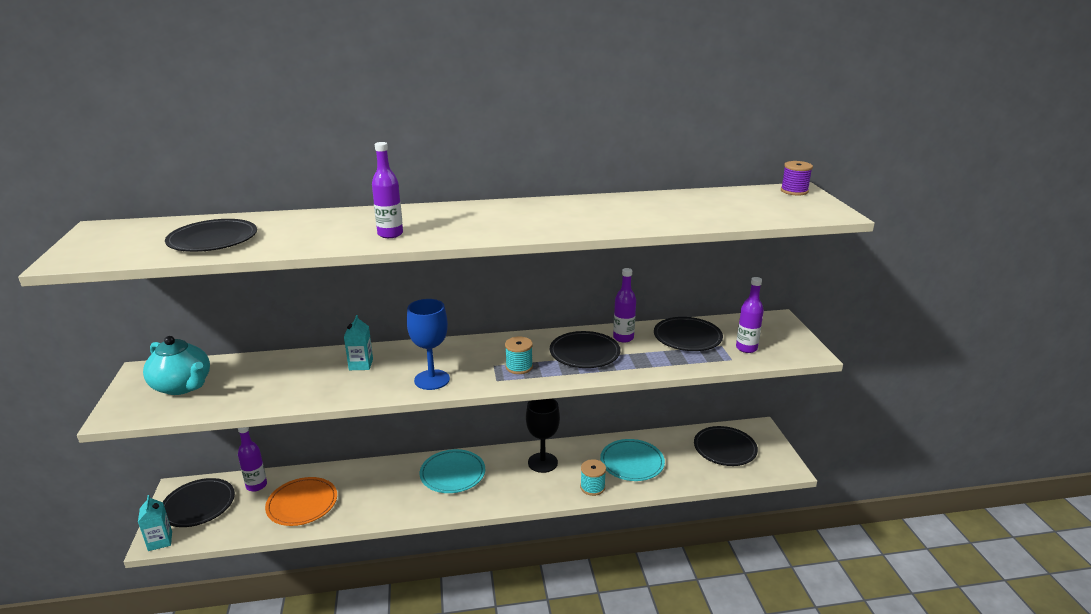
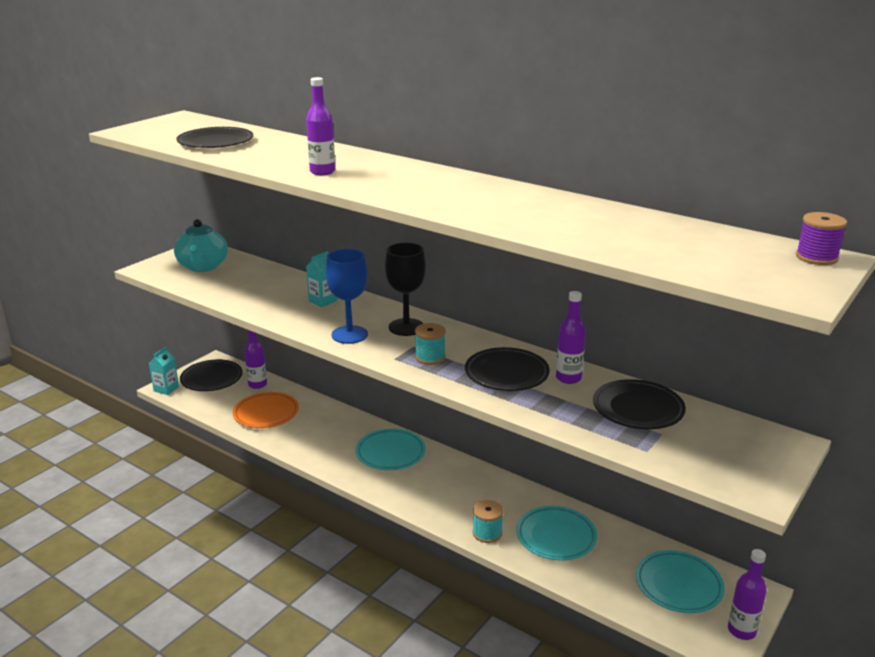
camera: 45 degrees right, 0 degrees up
(542, 462) = (474, 487): black goblet -> black goblet (406, 327)
(725, 449) = (678, 585): black plate -> turquoise plate
(746, 348) = (686, 450): purple bottle -> purple bottle (741, 630)

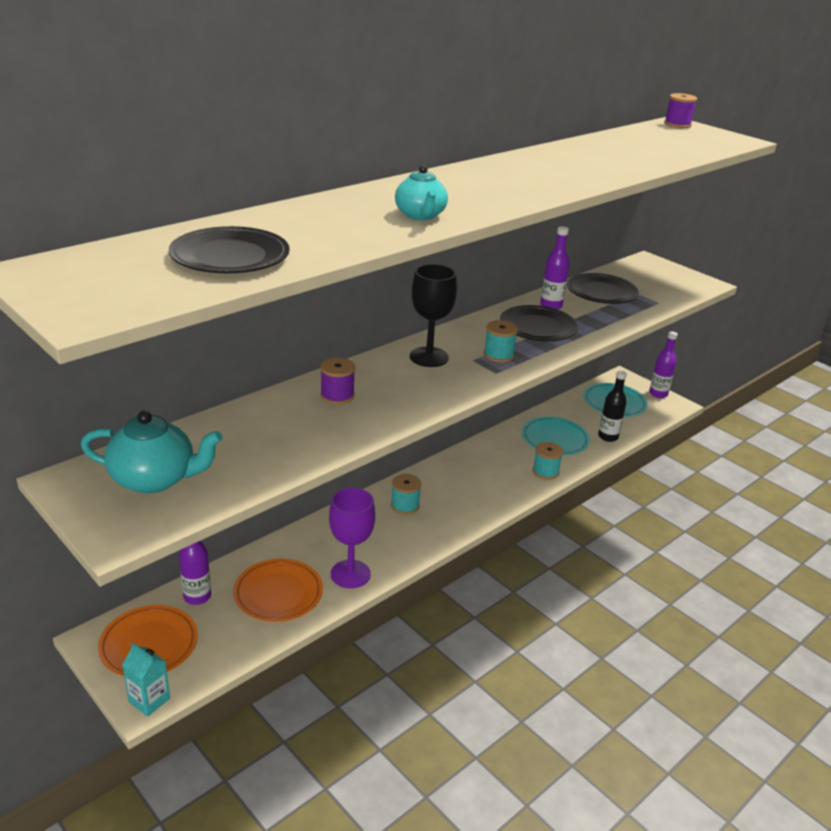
camera: 80 degrees left, 5 degrees up
(211, 378) = (149, 644): black plate -> orange plate
(294, 439) = (350, 574): none -> purple goblet
(322, 172) = (420, 216): purple bottle -> turquoise teapot
(323, 301) = (337, 396): turquoise carton -> purple spool
(349, 335) = (434, 389): blue goblet -> none
(390, 452) = (405, 505): turquoise plate -> turquoise spool
(590, 580) = (608, 437): none -> black bottle

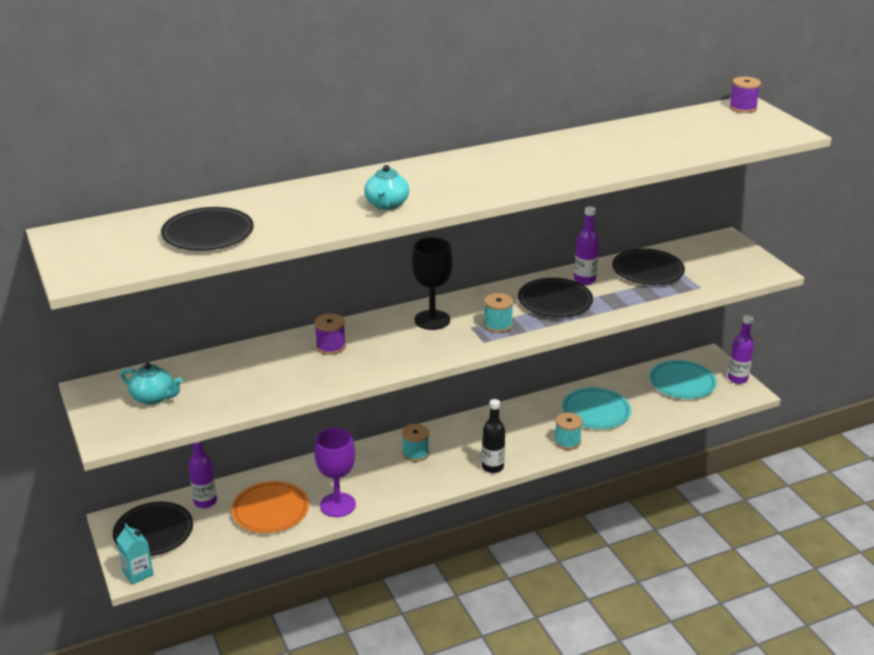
camera: 20 degrees right, 0 degrees up
(149, 644) = (153, 532): orange plate -> black plate
(155, 479) = (153, 397): turquoise teapot -> turquoise teapot, size x0.66
(608, 437) = (653, 416): black bottle -> black bottle (492, 467)

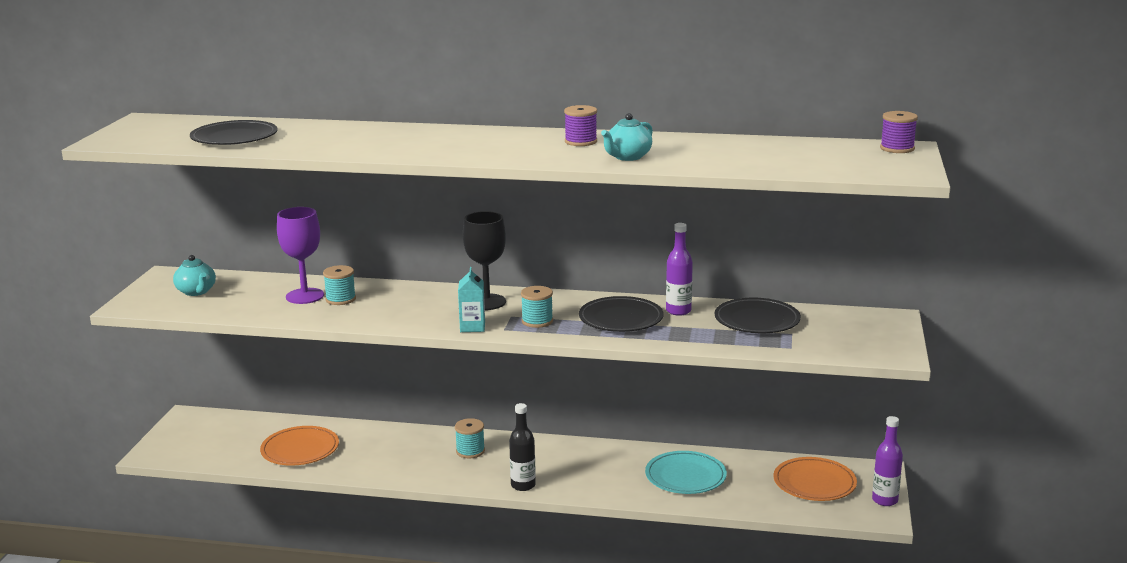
camera: 35 degrees right, 10 degrees down
(138, 573) = (153, 455): turquoise carton -> turquoise carton (472, 327)
(153, 532) = (200, 433): black plate -> none
(205, 501) = (262, 426): purple bottle -> none
(331, 346) = (374, 297): purple spool -> purple spool (581, 142)
(337, 505) = (355, 465): purple goblet -> purple goblet (305, 296)
(387, 205) = (399, 148): turquoise teapot -> turquoise teapot (627, 157)
(567, 442) = (621, 491): turquoise spool -> turquoise spool (340, 299)
(682, 382) = (814, 483): turquoise plate -> orange plate

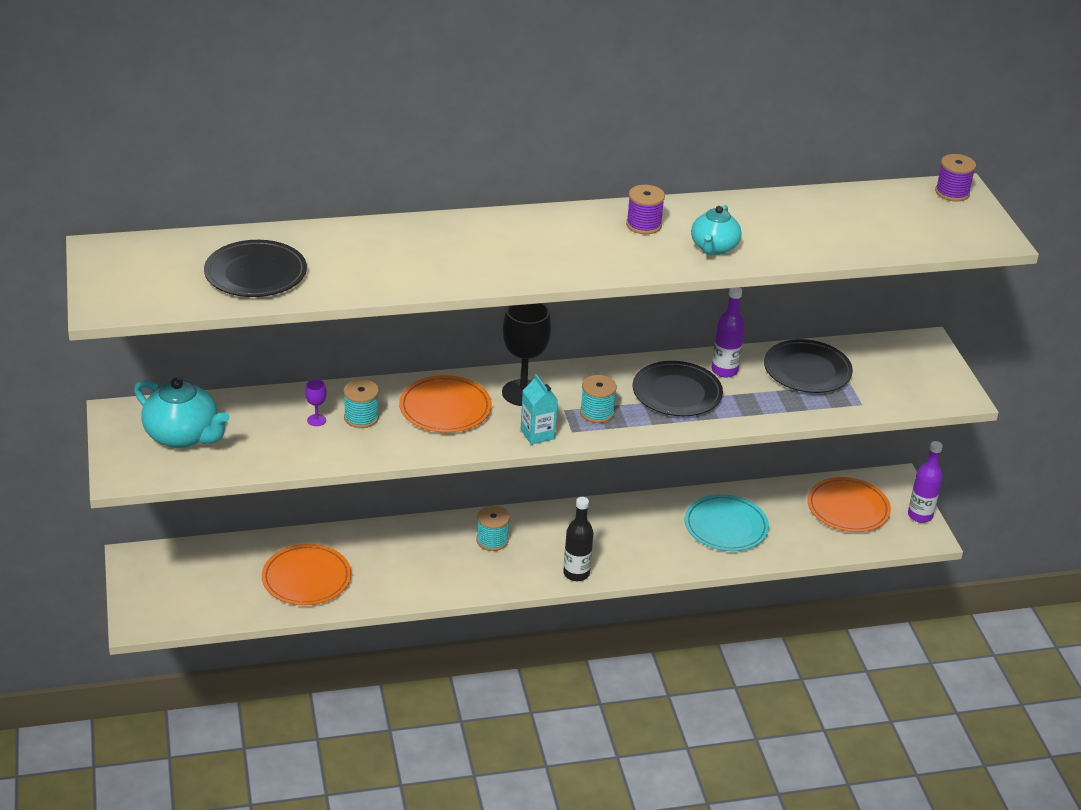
camera: 25 degrees left, 15 degrees up
(196, 291) = (183, 436): turquoise teapot -> turquoise teapot, size x1.52
(305, 296) = (316, 420): purple goblet -> purple goblet, size x0.43
(413, 302) = (445, 408): none -> orange plate

